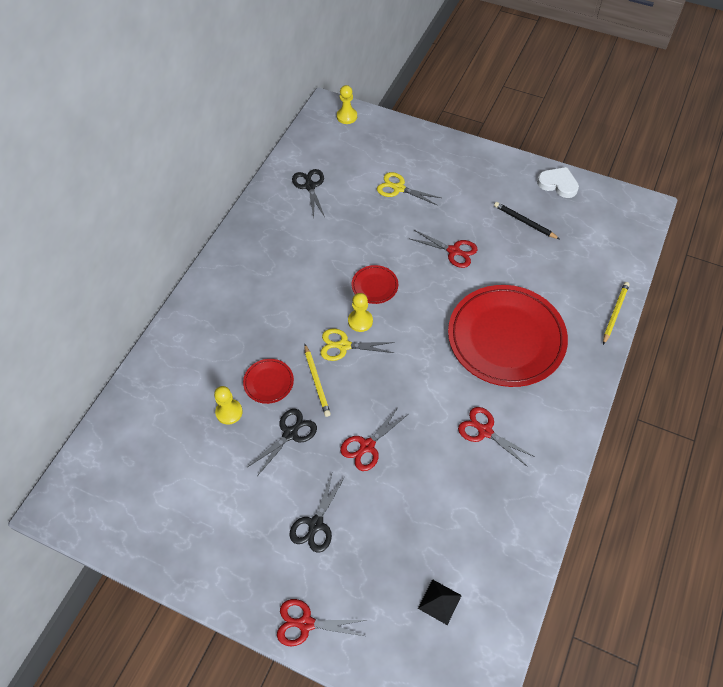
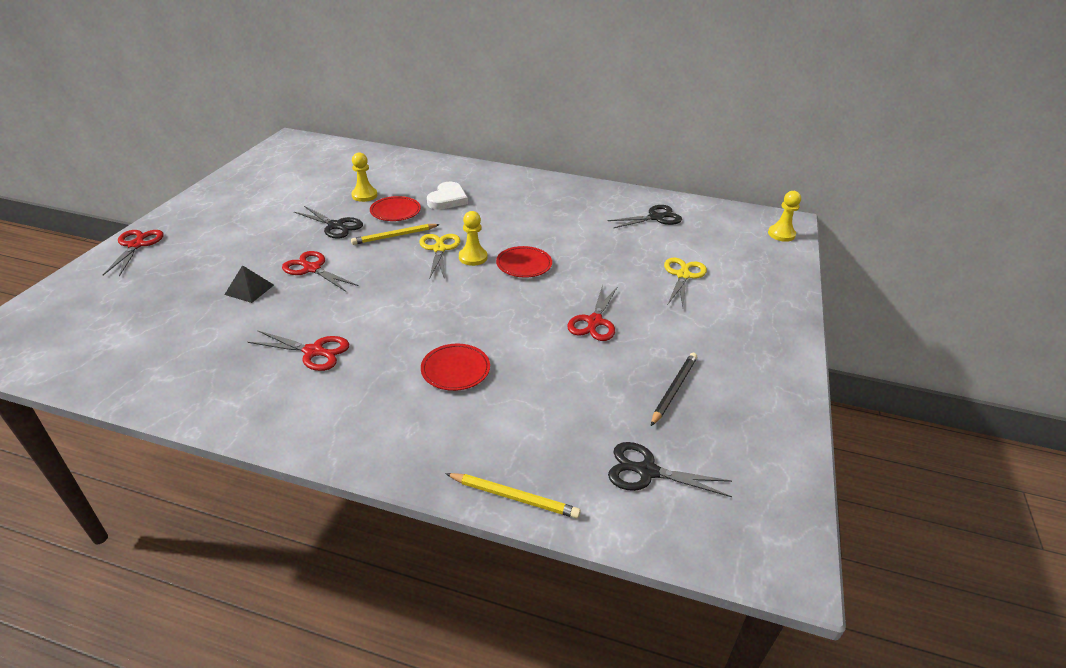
camera: 80 degrees right, 20 degrees down
(315, 524) = (233, 244): black scissors -> black scissors (647, 471)
(439, 601) = (112, 321): black pyramid -> black pyramid (249, 289)
(485, 431) = (313, 351): red scissors -> red scissors turned 75 degrees clockwise
(506, 338) = (455, 370): red plate -> red plate, size x0.42
(558, 184) = (775, 430): white heart -> white heart (447, 199)

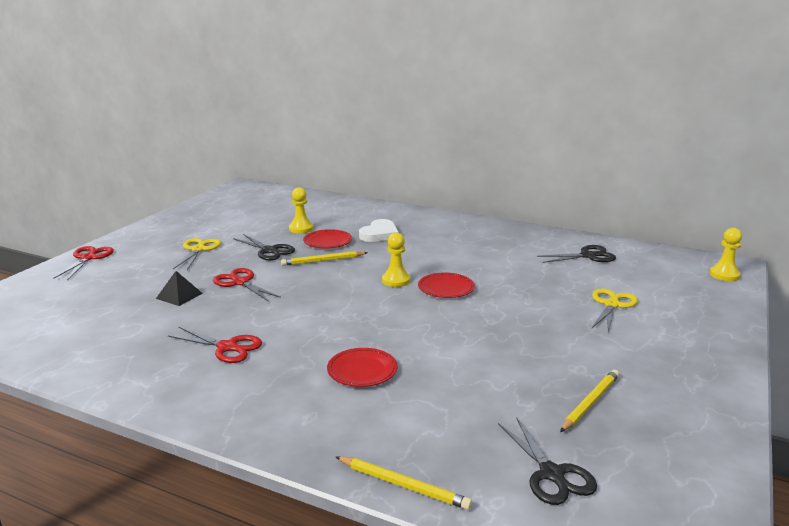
camera: 10 degrees right, 15 degrees down
(439, 249) = (364, 272): yellow scissors -> yellow scissors (198, 249)
(594, 321) = (512, 339): red scissors -> none
(647, 471) = (551, 474): black scissors -> black scissors turned 135 degrees counterclockwise
(674, 390) = (590, 403): black pencil -> yellow pencil

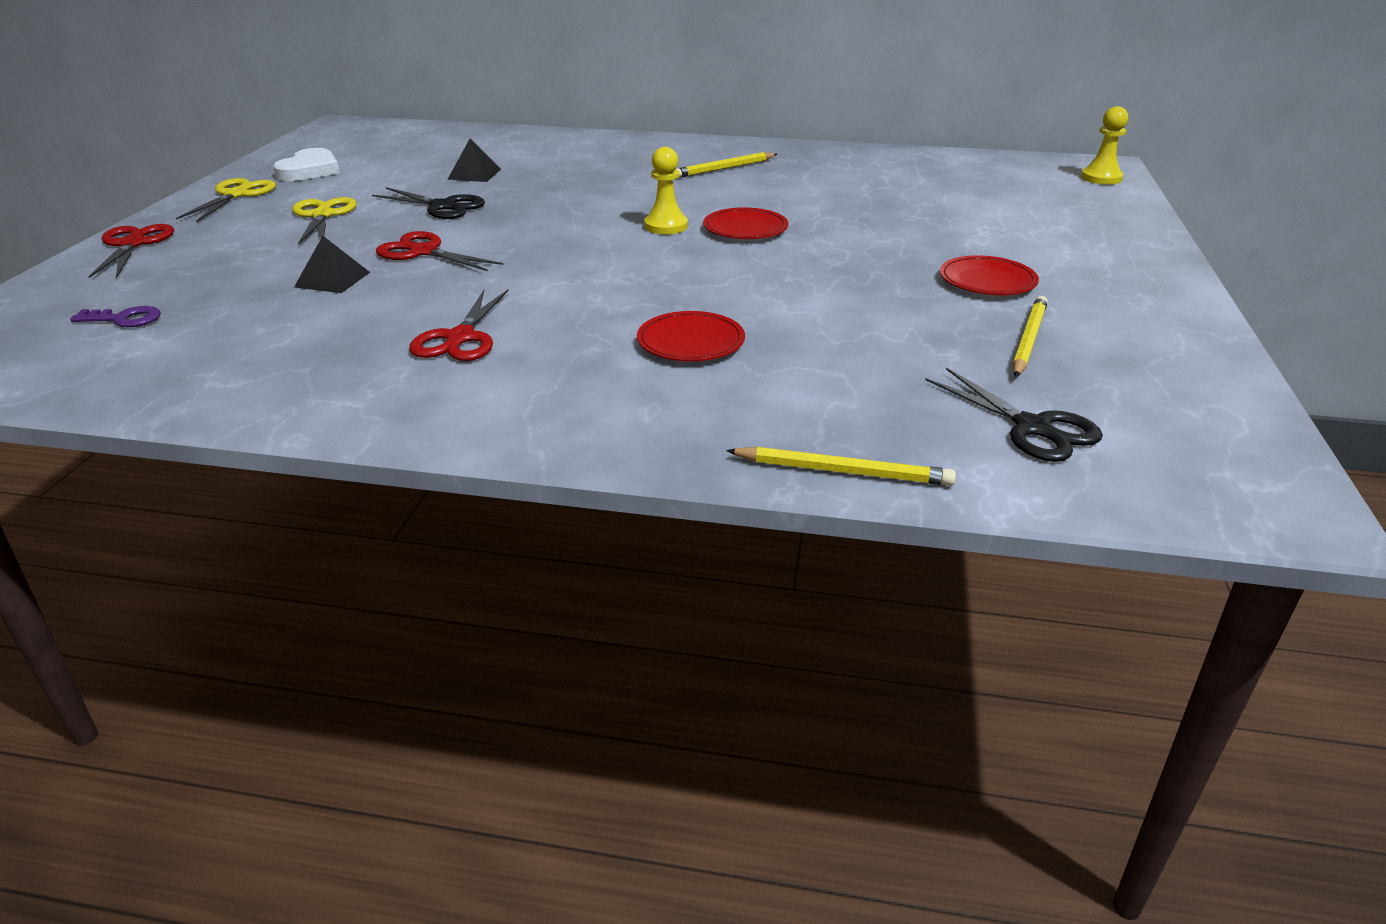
camera: 15 degrees left, 10 degrees up
(57, 308) = (124, 319): none -> purple key
(227, 347) = (460, 338): red scissors -> red scissors turned 90 degrees clockwise
(301, 229) = (474, 174): yellow pawn -> black pyramid
(323, 260) = (537, 212): yellow pencil -> yellow pencil (724, 168)
(327, 242) = (528, 187): red plate -> red plate (987, 281)
(379, 234) = (602, 171): white heart -> white heart (310, 170)
(588, 256) = (915, 172): black scissors -> none
(612, 305) = (983, 225): yellow scissors -> yellow scissors (236, 195)

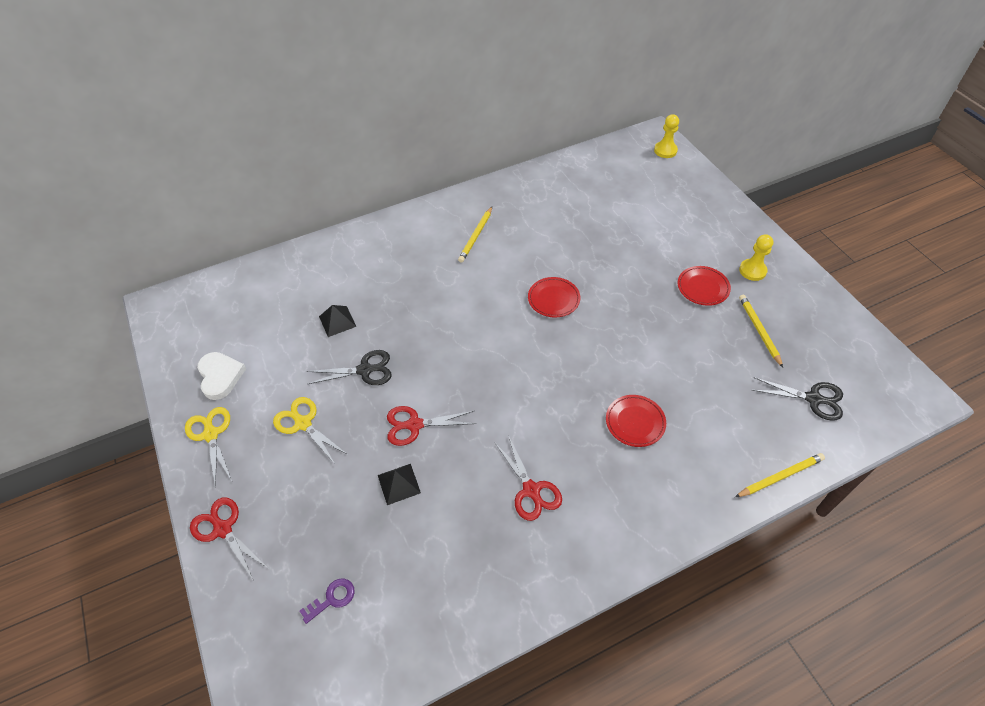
camera: 35 degrees left, 20 degrees up
(666, 226) = (512, 319): yellow pawn -> yellow pawn (752, 271)

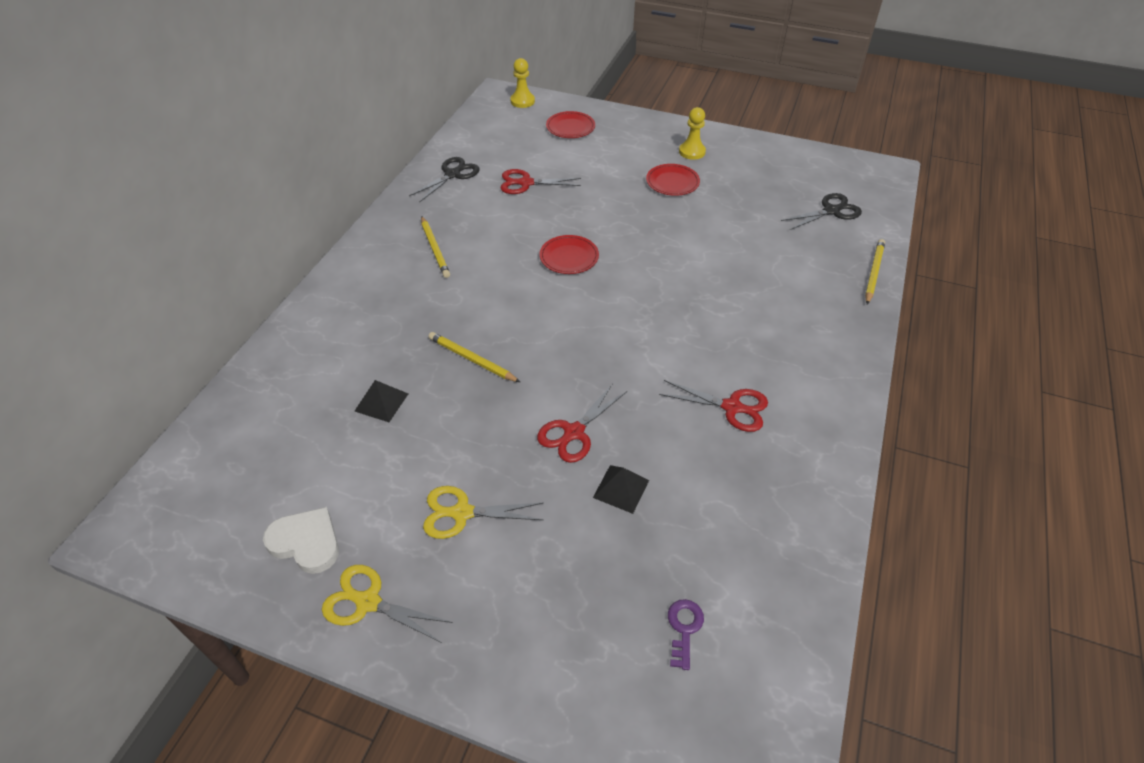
camera: 45 degrees left, 5 degrees down
(223, 529) = (499, 672): red scissors -> red scissors (526, 183)
(365, 370) = (467, 423): black scissors -> black scissors (452, 174)
(635, 422) = (742, 304): red plate -> red plate (570, 127)
(759, 331) = (745, 189): yellow pencil -> yellow pencil (472, 359)

